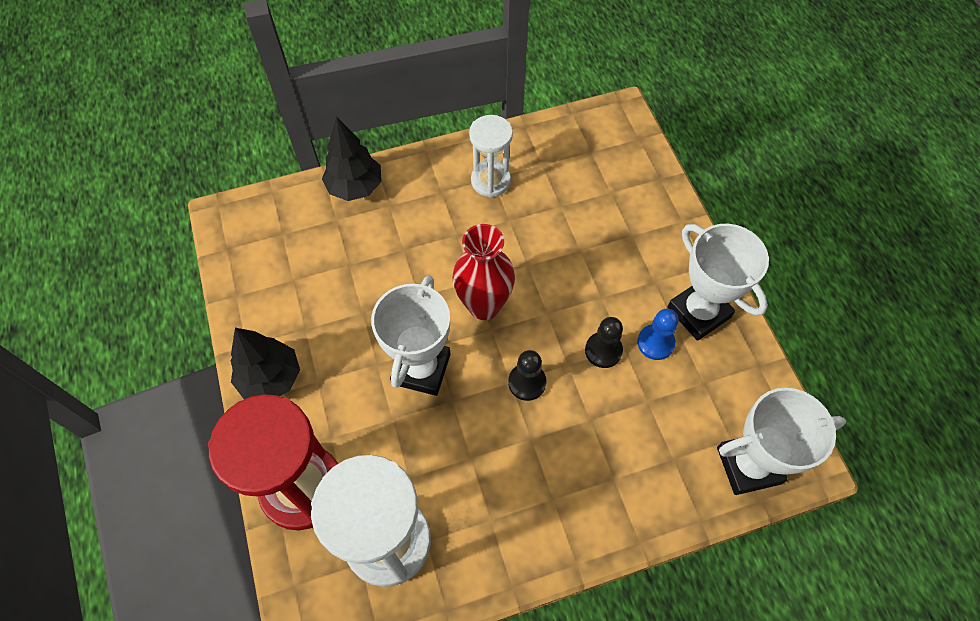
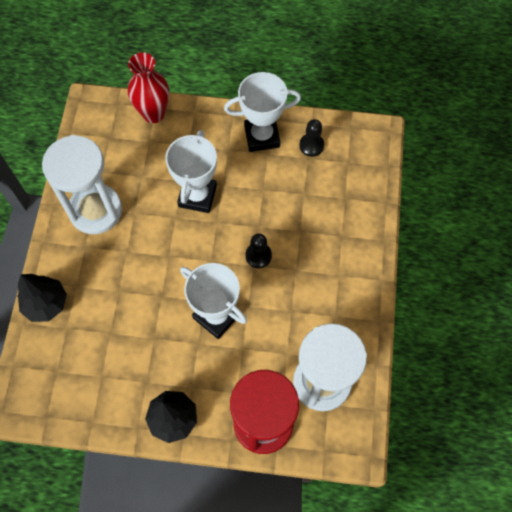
camera: 65 degrees left, 5 degrees up
(484, 305) = (191, 257): red vase -> red vase (153, 114)
(490, 181) = (96, 210): white hourglass -> white hourglass, size x1.71
(603, 350) = (259, 202): black pawn -> black pawn (311, 145)
(655, 343) = (269, 170): blue pawn -> none
(748, 465) = (366, 162): white trophy -> white trophy (197, 196)

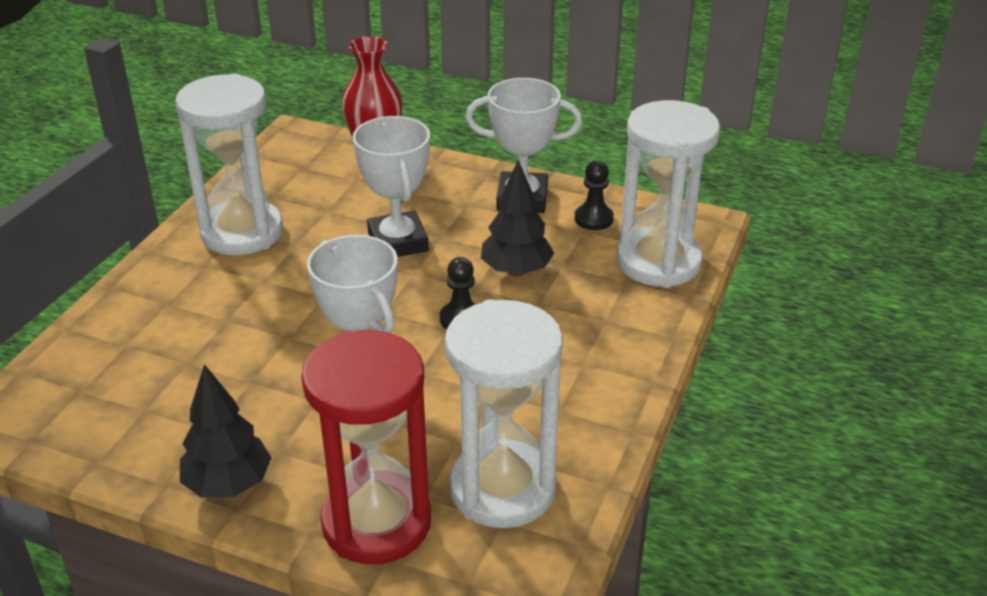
camera: 15 degrees right, 30 degrees down
(46, 304) = (112, 314): black tree -> black tree (516, 271)
(197, 196) = (398, 242): white trophy -> white trophy turned 45 degrees counterclockwise
(360, 177) = (658, 262): none -> white hourglass

